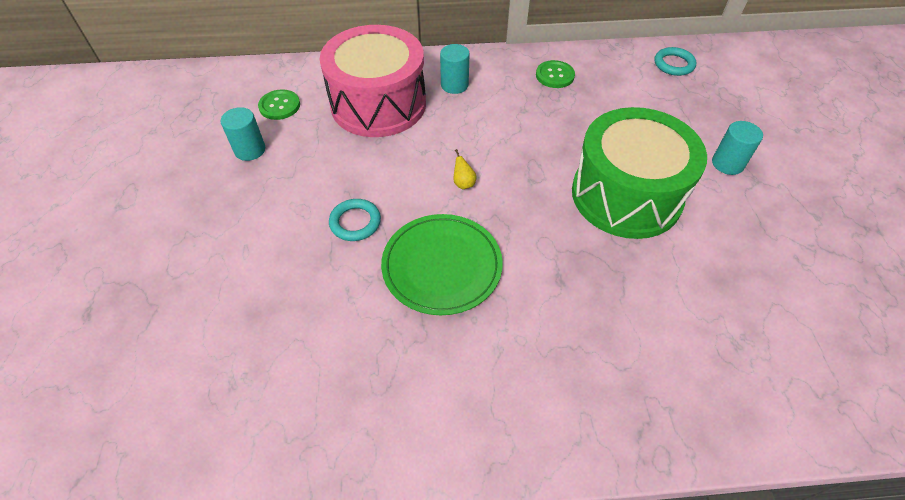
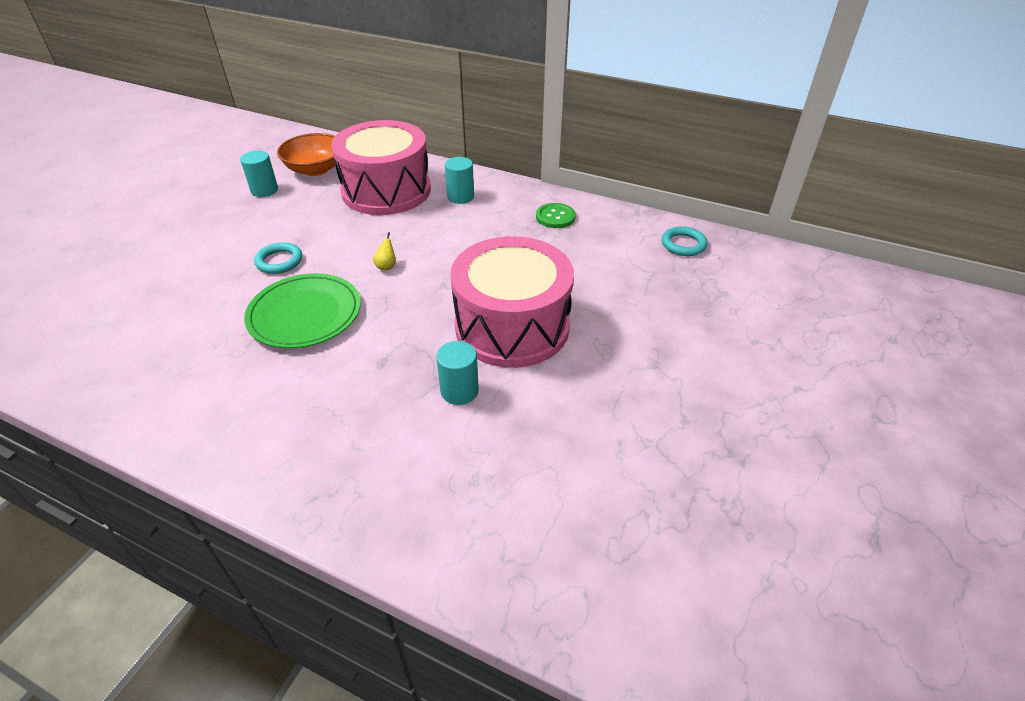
camera: 30 degrees right, 10 degrees down
(279, 106) = (316, 169): green button -> orange bowl
(626, 195) = (512, 326): green drum -> pink drum
(727, 164) = (641, 340): turquoise cylinder -> turquoise cylinder (459, 391)

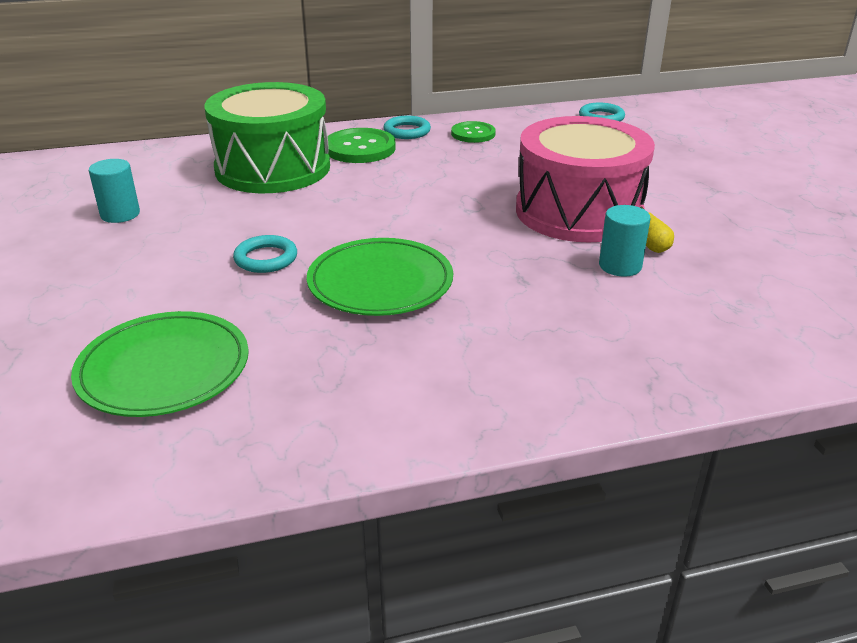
camera: 40 degrees left, 10 degrees down
(132, 310) = (164, 369): none -> green plate
(316, 169) = (151, 178): orange bowl -> none
(386, 191) = (273, 168): pink drum -> green drum
(386, 266) = (390, 218): yellow pear -> yellow pear (654, 249)
(460, 197) = (360, 148): turquoise cylinder -> green button
(513, 194) = (407, 131): none -> turquoise ring

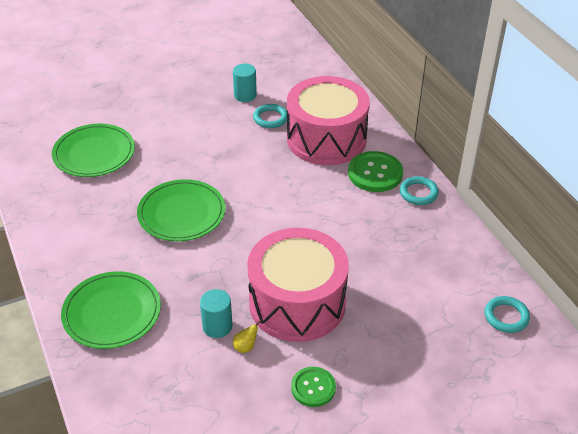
camera: 80 degrees right, 10 degrees up
(266, 258) = (202, 162): turquoise ring -> turquoise ring (270, 118)
(273, 168) = (326, 139): green drum -> pink drum
(473, 134) = (428, 232): green button -> green button (313, 388)
(593, 353) = (112, 312): none -> green plate

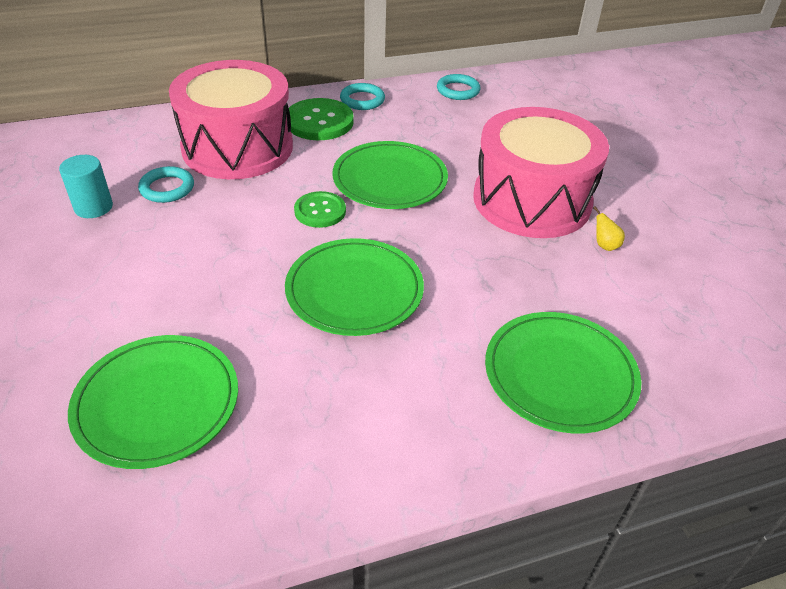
camera: 85 degrees left, 0 degrees up
(217, 326) = (575, 267): turquoise cylinder -> none
(306, 219) = (390, 179): none -> green plate
(313, 388) = (653, 202): green button -> green button (320, 211)
(506, 317) = (543, 83): turquoise ring -> turquoise ring (458, 90)

